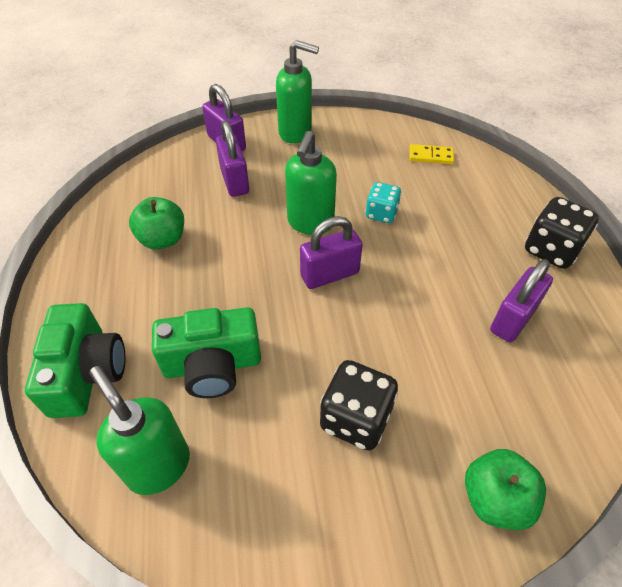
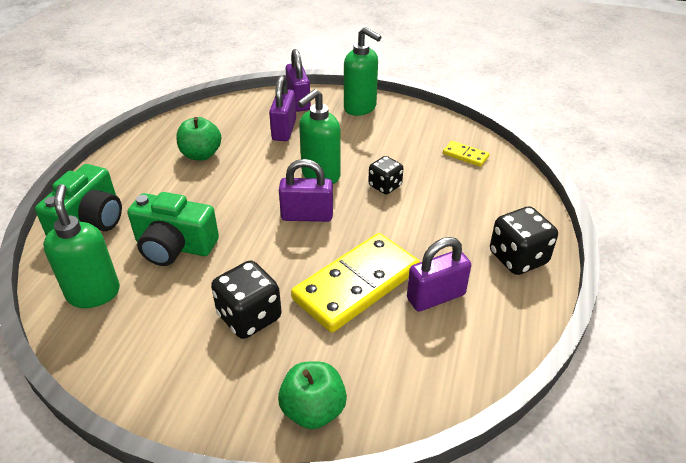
camera: 25 degrees right, 10 degrees down
(381, 213) = (385, 186): turquoise dice -> black dice
(433, 335) = (356, 284): none -> yellow domino

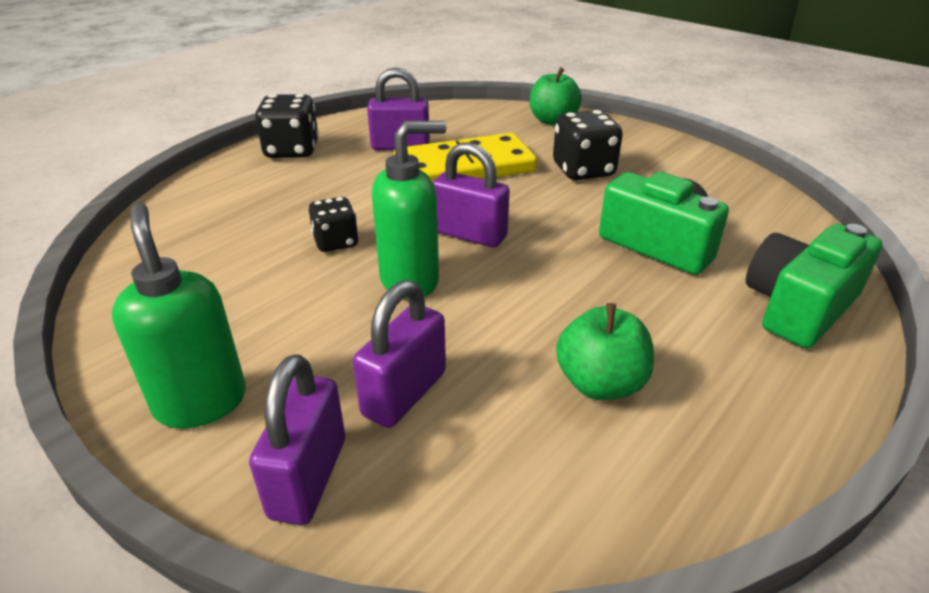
camera: 155 degrees left, 5 degrees down
(94, 293) = (758, 222): green soap dispenser -> none
(465, 155) = (175, 250): yellow domino -> none

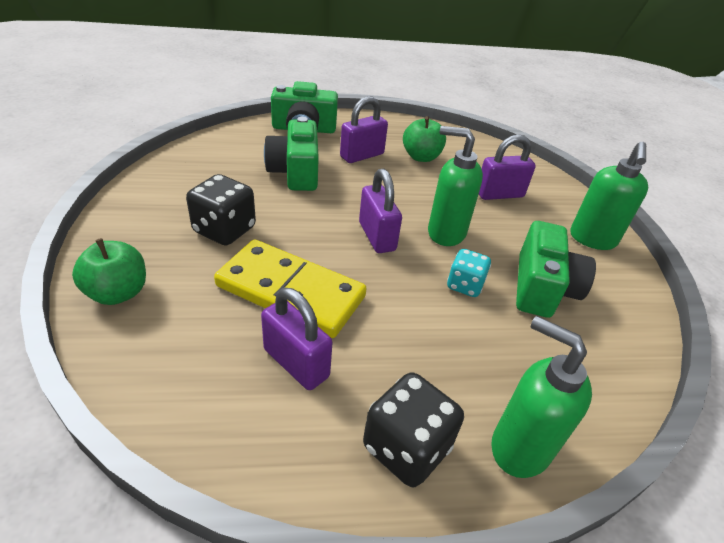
camera: 140 degrees left, 5 degrees up
(218, 178) = (519, 447): none -> green soap dispenser
(250, 284) = (542, 288): none -> green camera
(308, 477) = (556, 193): purple padlock -> purple padlock (362, 155)
(336, 242) = (465, 285): black dice -> turquoise dice

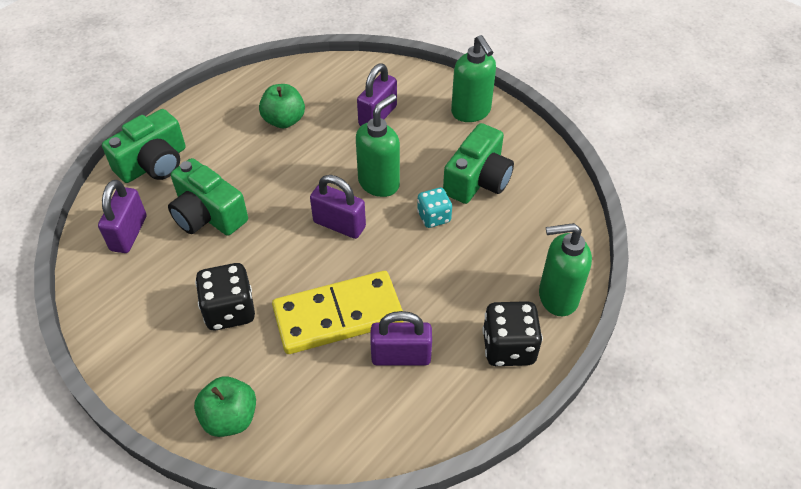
camera: 40 degrees left, 10 degrees up
(362, 155) = (237, 155): purple padlock -> purple padlock (129, 233)
(445, 233) = (379, 183): green soap dispenser -> green soap dispenser turned 150 degrees clockwise
(542, 288) = (477, 180): green camera -> green camera turned 60 degrees clockwise

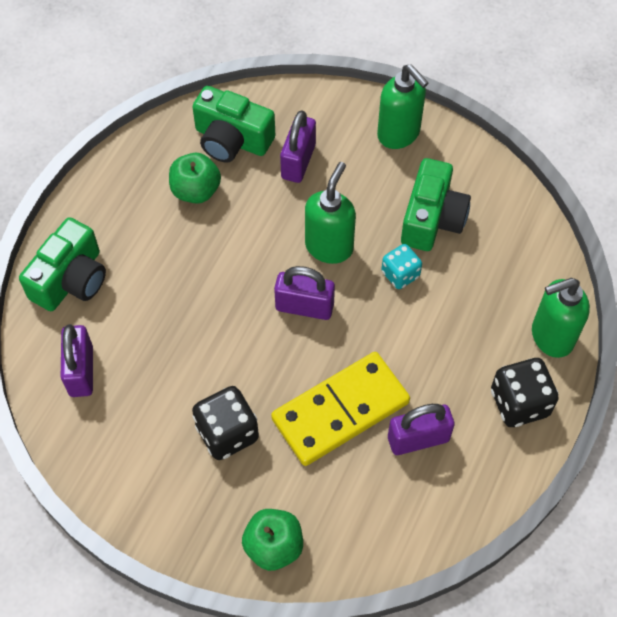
camera: 15 degrees left, 10 degrees up
(208, 215) = (159, 328): green camera -> green camera (232, 139)

